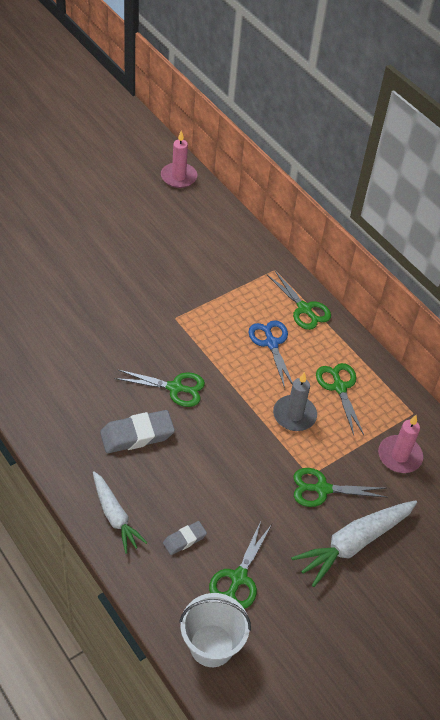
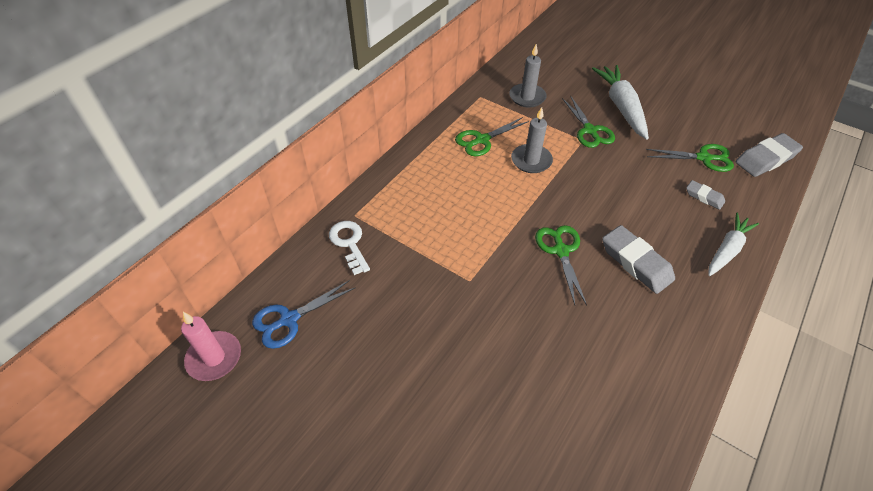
camera: 105 degrees left, 0 degrees up
(211, 645) = (766, 159): white bucket -> grey eraser
(245, 259) = (349, 243): none -> white key
(271, 343) = (459, 194): blue scissors -> blue scissors (289, 319)
(304, 309) = (400, 181): green scissors -> none
(354, 543) = (621, 107): white carrot -> white carrot turned 135 degrees counterclockwise
(399, 456) = (527, 97): pink candle -> grey candle

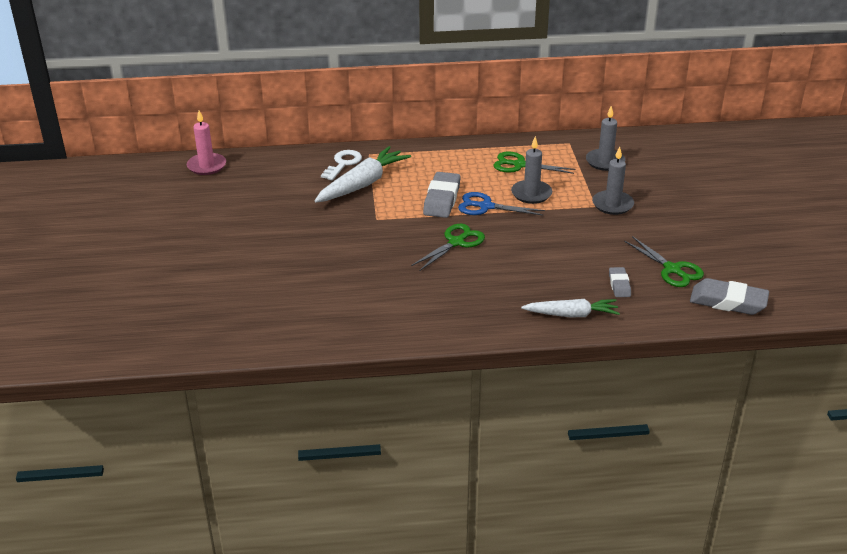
camera: 50 degrees right, 15 degrees down
(289, 319) = (260, 174): blue scissors -> blue scissors (486, 206)
(590, 130) = (612, 204): green scissors -> grey candle
(621, 107) = (671, 207): white carrot -> white carrot (363, 184)
(636, 262) = (492, 277): grey eraser -> grey eraser (442, 199)

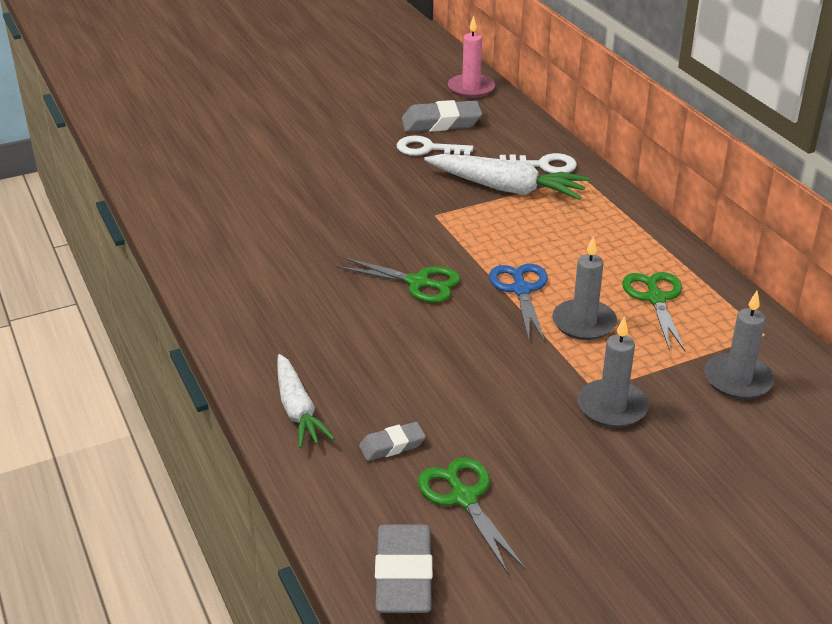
camera: 70 degrees right, 0 degrees up
(283, 203) = (428, 149): none -> white key
(442, 199) = (513, 252): grey eraser -> grey eraser (441, 123)
(672, 269) = (464, 498): green scissors -> green scissors turned 120 degrees clockwise

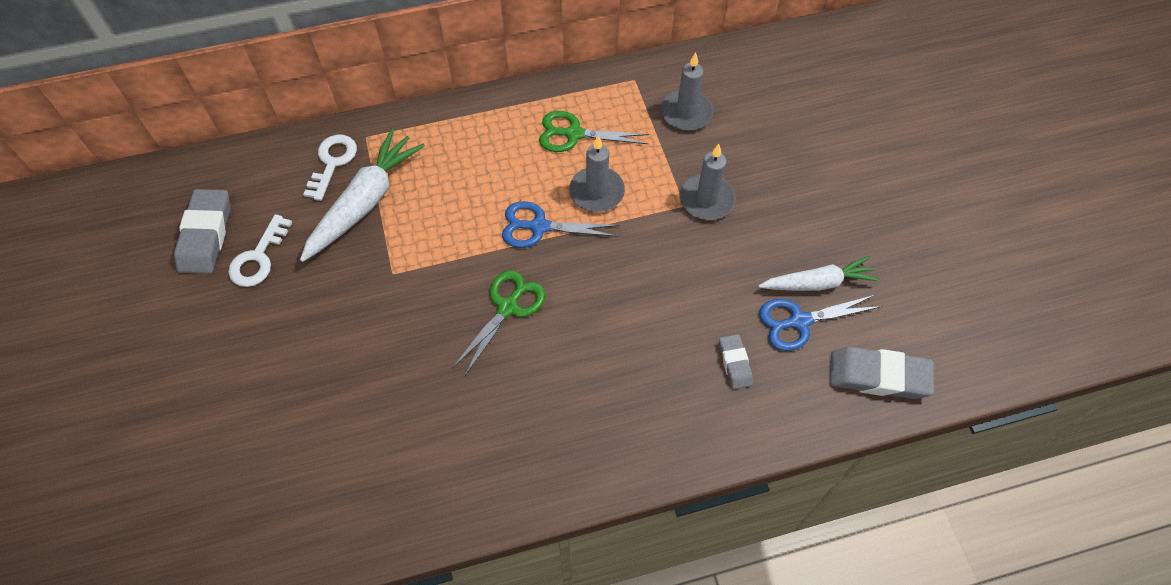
camera: 80 degrees left, 25 degrees up
(298, 410) = (680, 434): white carrot -> white carrot (817, 283)
(464, 498) = (799, 321): green scissors -> blue scissors
(471, 88) = (138, 192): pink candle -> none

